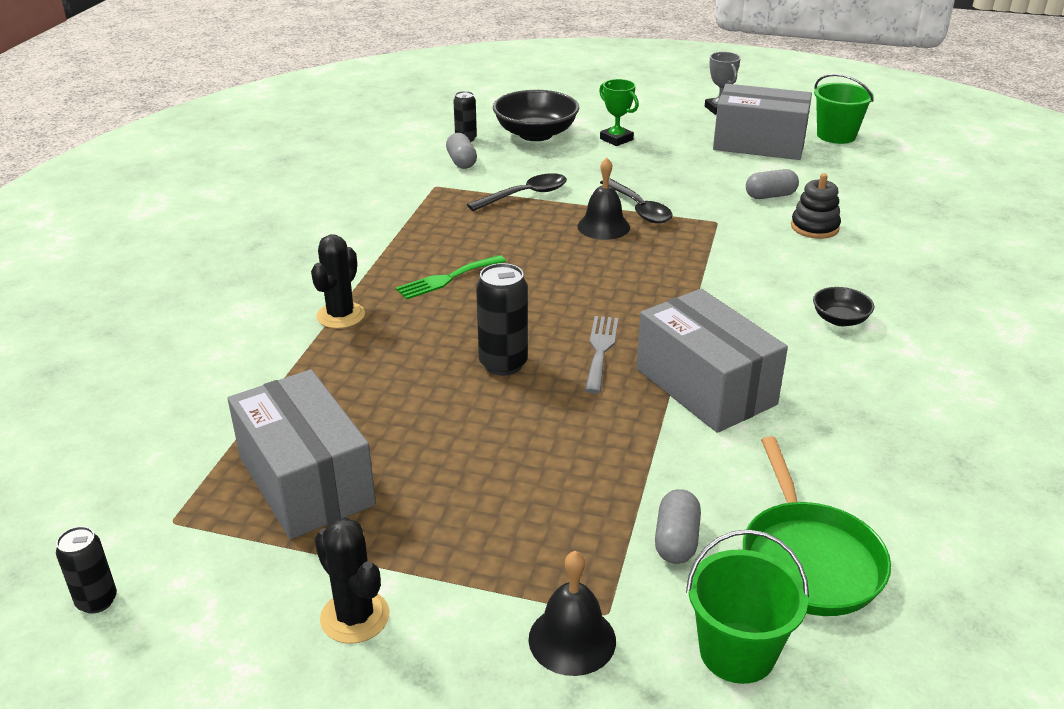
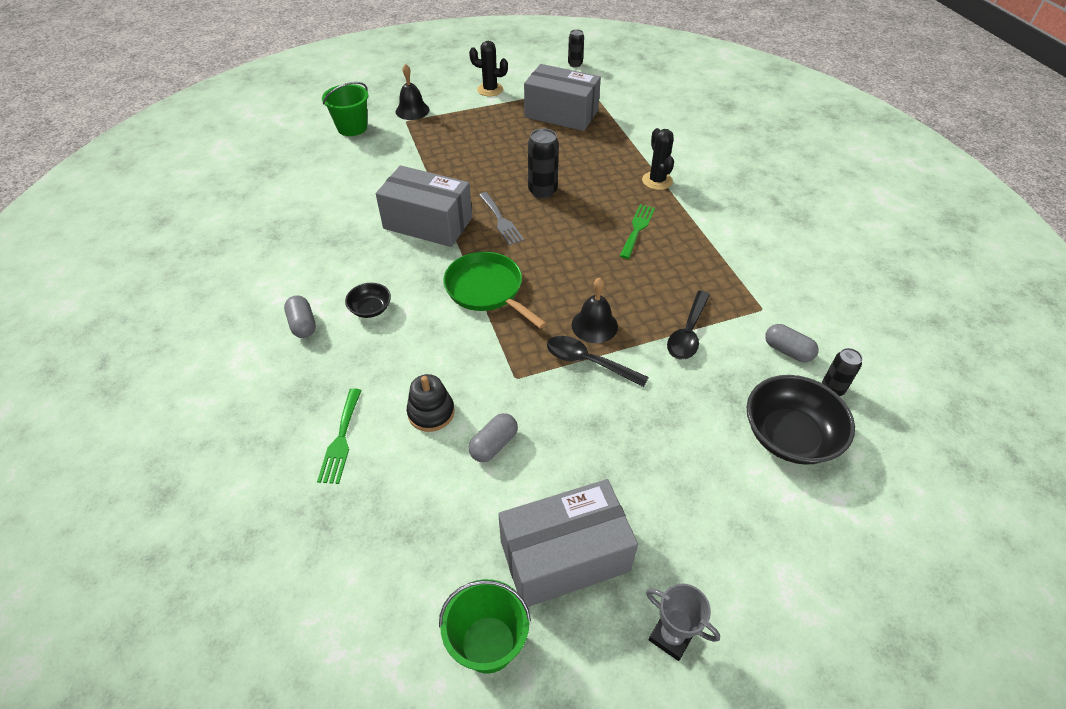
camera: 145 degrees right, 15 degrees up
(616, 139) = (710, 472): green trophy -> none
(676, 540) = (396, 151): grey capsule -> grey capsule (303, 324)
(808, 560) = (337, 164): green pan -> green pan (487, 290)
(910, 238) = (341, 440): none -> green fork

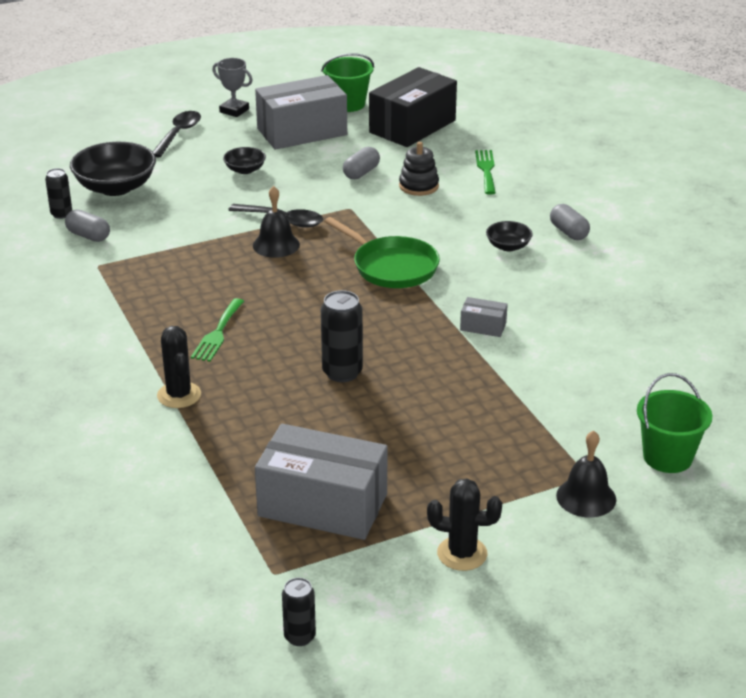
camera: 175 degrees right, 15 degrees down
(403, 559) = (412, 126): none -> black box
(428, 223) = (483, 326): grey box -> grey box, size x0.43
(501, 221) = (391, 333): grey fork -> none
(638, 462) = (245, 170): none -> black bowl
(688, 333) = (182, 244): black spoon -> black spoon (178, 134)

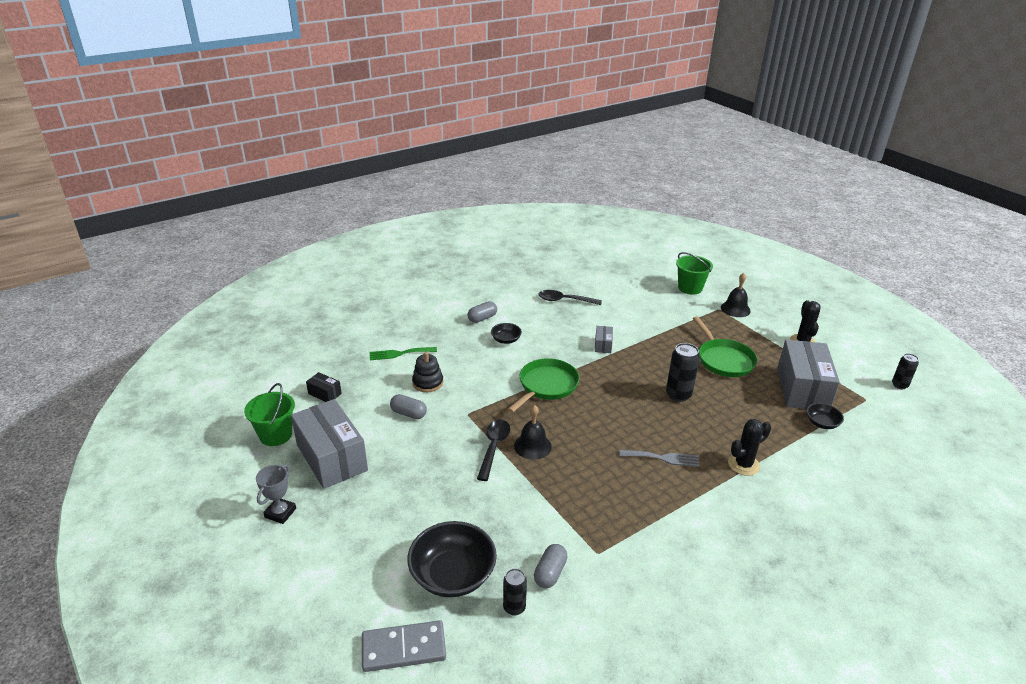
camera: 100 degrees left, 0 degrees up
(53, 163) = (404, 648): none -> grey domino
(178, 134) = (333, 548): black spoon -> black spoon (565, 300)
(218, 333) = (663, 458): green fork -> grey fork
(245, 170) = (408, 484): black bowl -> black bowl (822, 423)
(412, 126) = (325, 393): black box -> black box, size x0.43
(421, 439) = (723, 360): none -> green pan

